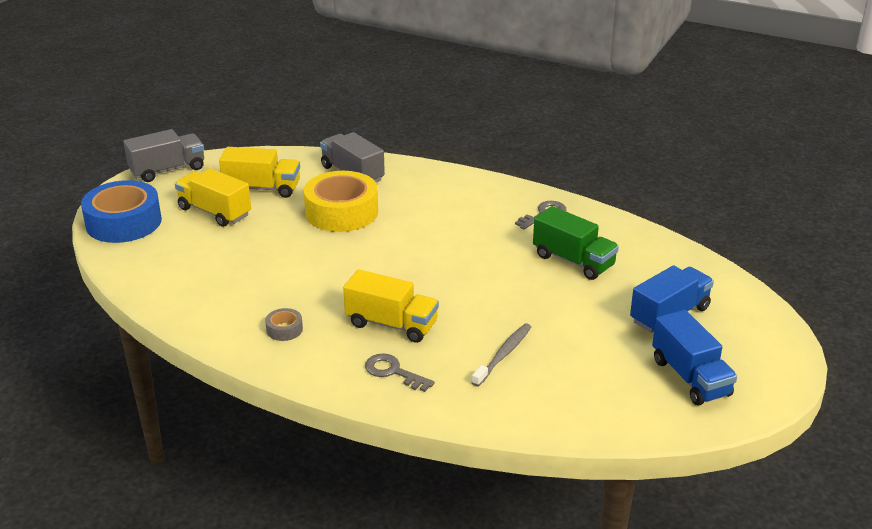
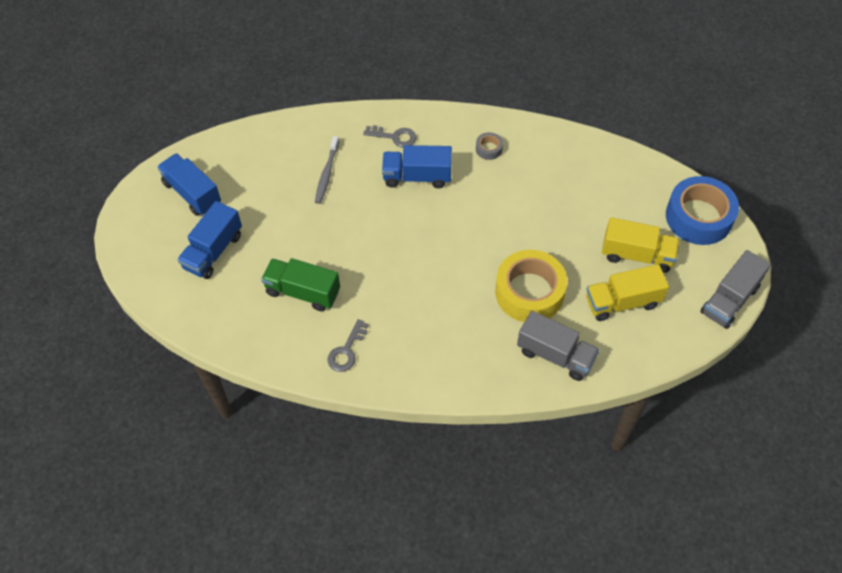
camera: 160 degrees right, 25 degrees up
(391, 324) = (417, 177): yellow truck -> blue truck

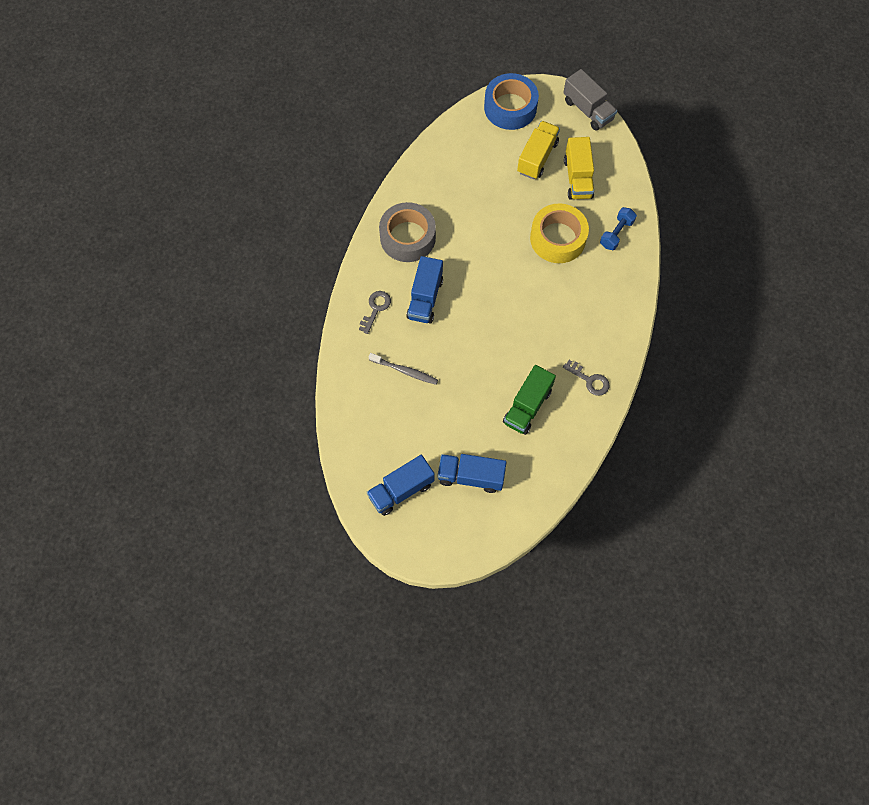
camera: 80 degrees left, 10 degrees up
(213, 251) = (471, 476): blue truck -> blue truck turned 150 degrees clockwise
(489, 149) = (407, 237): grey tape -> grey tape, size x2.35
(555, 355) = (616, 233): grey truck -> blue dumbbell

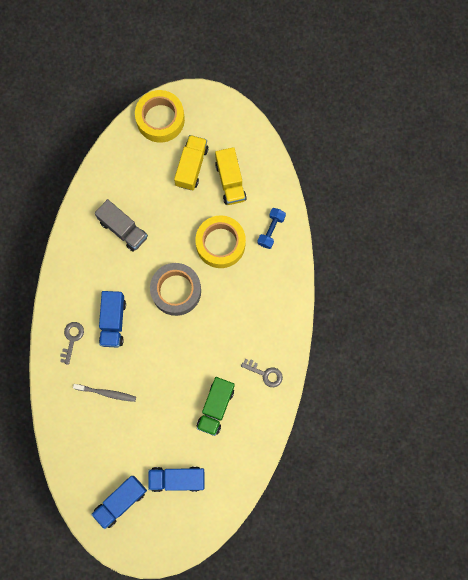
camera: 10 degrees left, 10 degrees up
(407, 237) = (88, 265): grey tape -> grey tape (176, 291)
(510, 107) = (160, 119): blue tape -> yellow tape
(588, 110) = (230, 110): grey truck -> grey truck (123, 229)

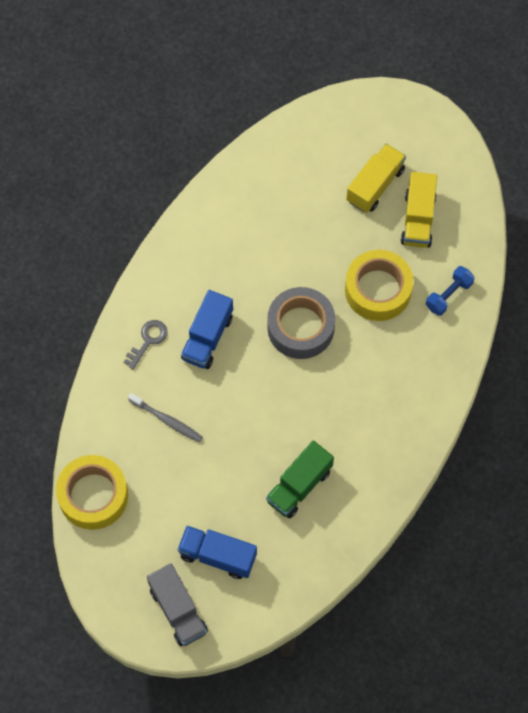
camera: 20 degrees right, 10 degrees down
(120, 501) = (136, 558): blue truck -> none
(123, 229) = (261, 231): grey truck -> grey truck (178, 610)
(160, 119) = (356, 117): yellow tape -> yellow tape (93, 495)
(265, 373) = (378, 466): grey key -> none

